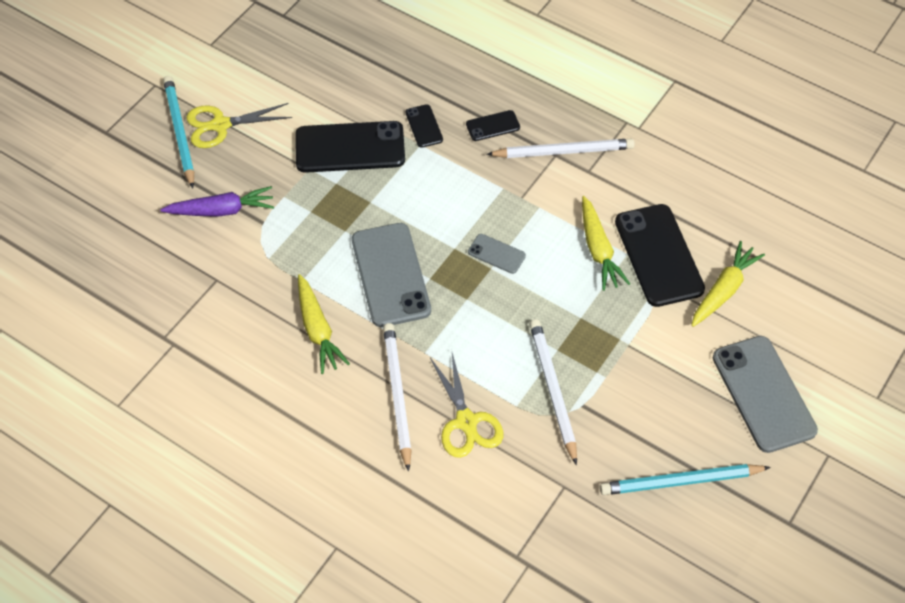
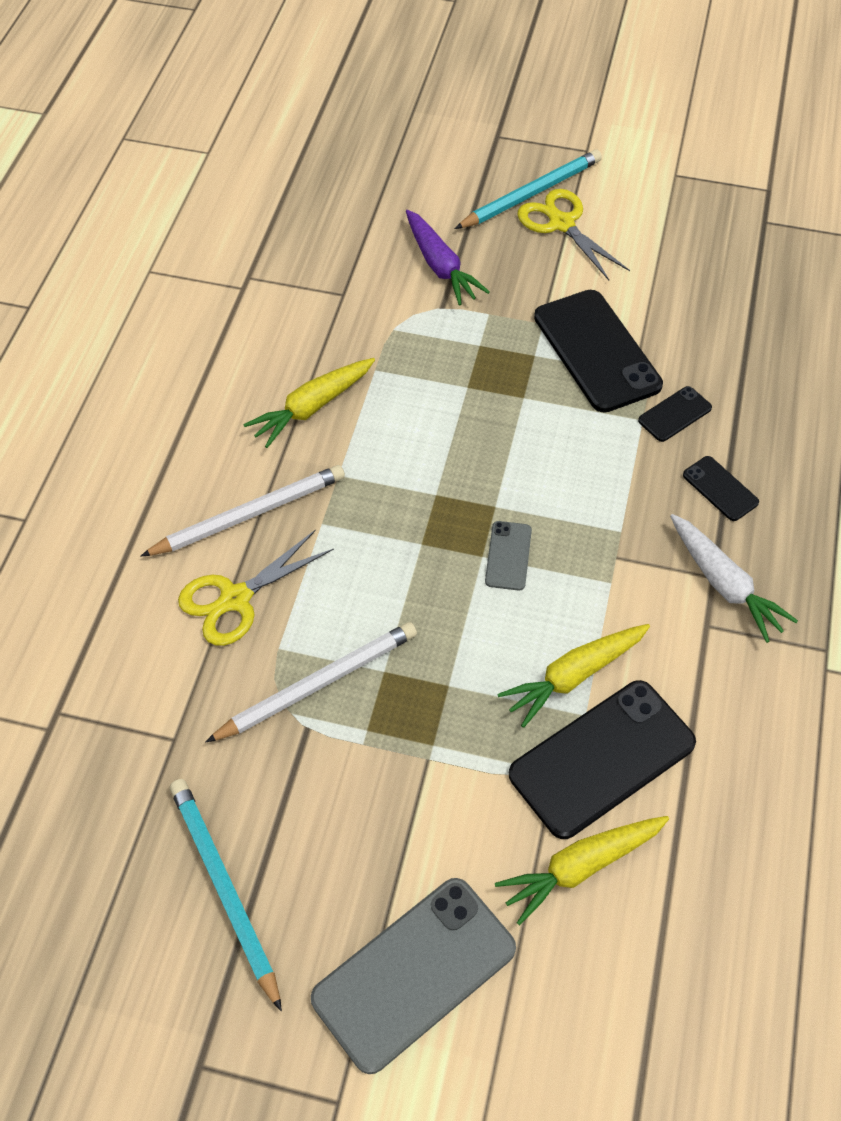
camera: 70 degrees right, 0 degrees up
(391, 275) = (422, 453): grey phone -> none
(563, 151) = (724, 584): white pencil -> white carrot
(723, 290) = (581, 867): yellow carrot -> yellow carrot turned 135 degrees clockwise

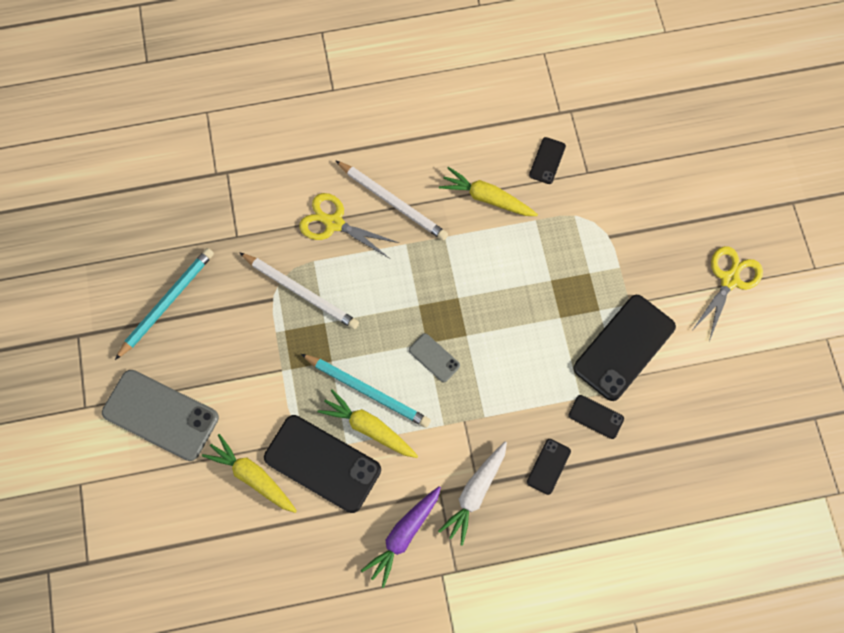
camera: 65 degrees right, 15 degrees up
(301, 326) = (547, 160): none -> black phone
(440, 266) = (645, 220): purple carrot -> purple carrot (403, 535)
(508, 556) = (434, 358): grey phone -> grey phone turned 60 degrees clockwise
(530, 193) = (747, 248): turquoise pencil -> turquoise pencil (367, 390)

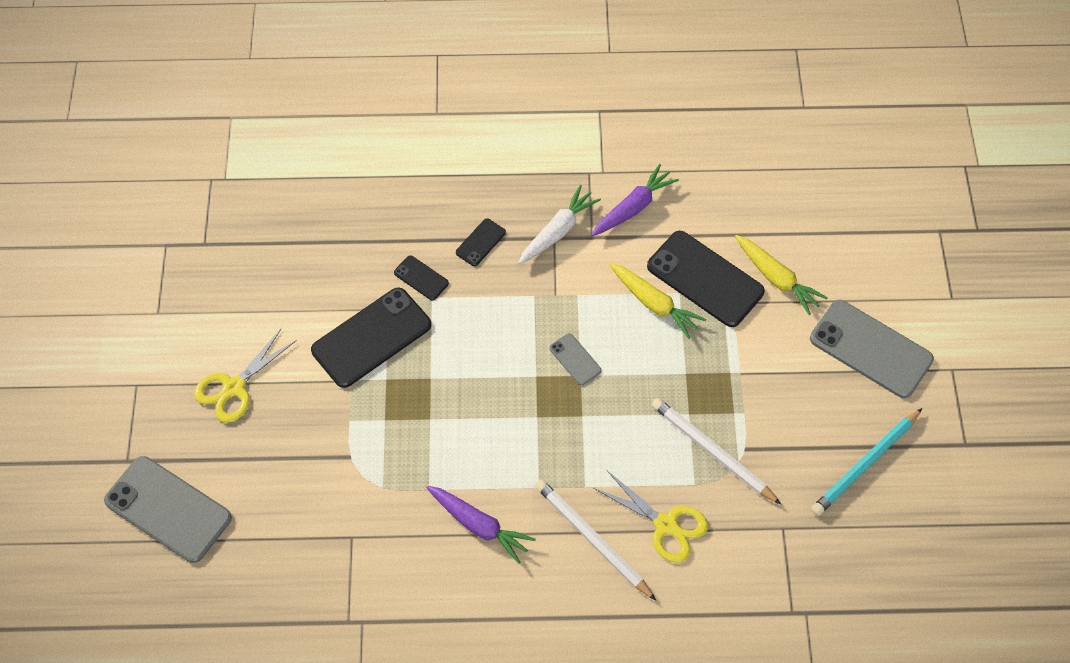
camera: 170 degrees left, 10 degrees down
(367, 390) = (650, 338): turquoise pencil -> none
(487, 198) = (479, 525): yellow carrot -> purple carrot
(547, 160) = (395, 560): black phone -> none
(742, 169) = (168, 509): none -> grey phone

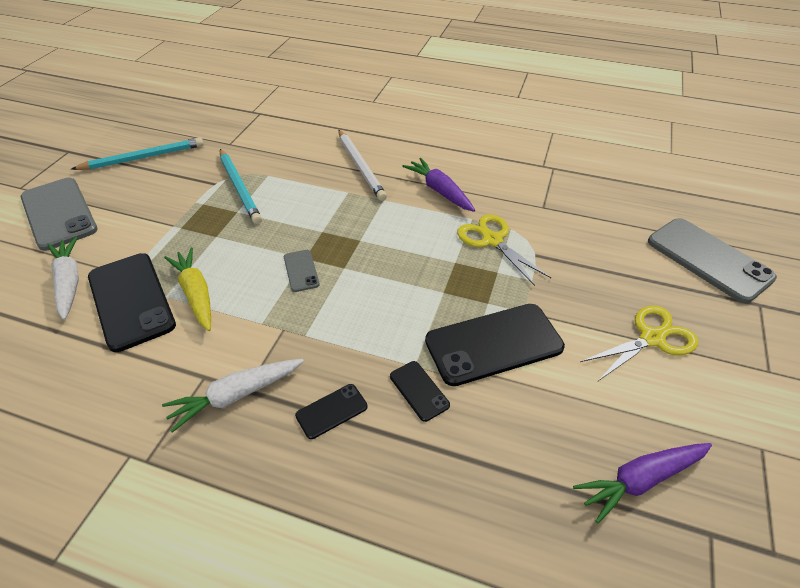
camera: 160 degrees left, 15 degrees down
(633, 207) = (133, 396): purple carrot -> purple carrot (640, 480)
(665, 525) = (305, 162): yellow scissors -> yellow scissors (492, 240)
(712, 452) = (240, 187): white pencil -> turquoise pencil
(776, 278) = (69, 282): yellow carrot -> white carrot

